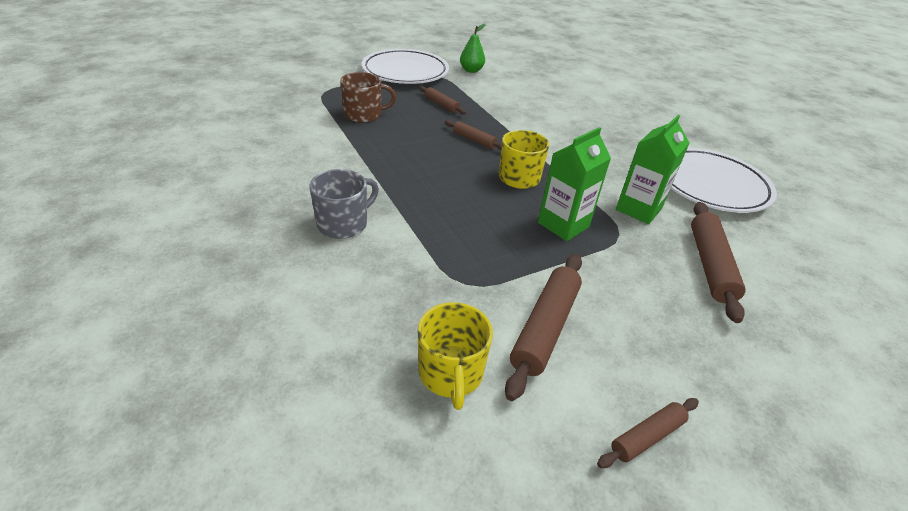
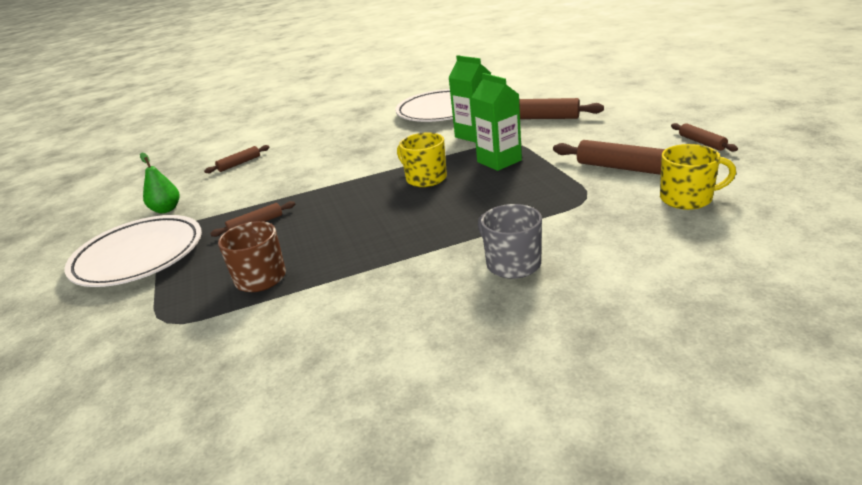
camera: 75 degrees left, 10 degrees down
(474, 140) = (349, 202): brown rolling pin -> brown rolling pin (239, 164)

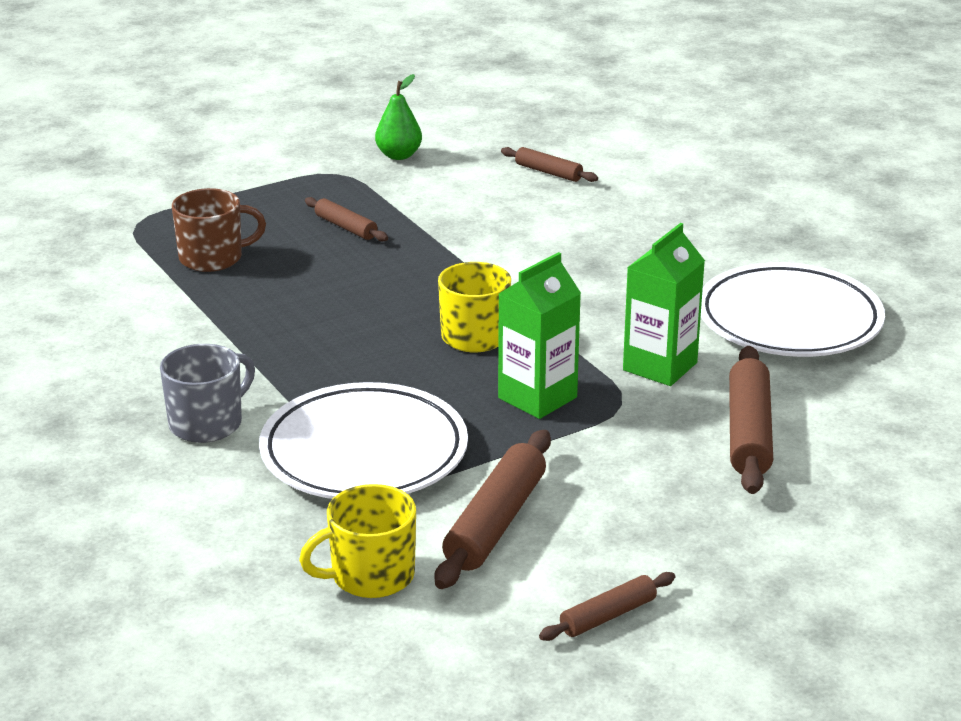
camera: 75 degrees right, 0 degrees up
(139, 256) = (276, 171): white plate -> white plate (364, 453)
(687, 199) = (370, 576): yellow mug -> yellow mug turned 75 degrees clockwise

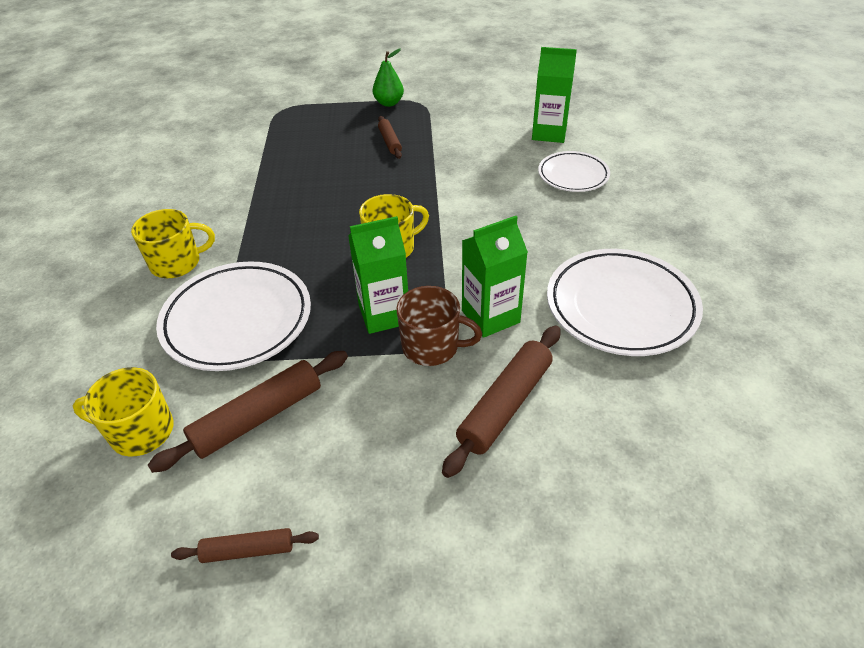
camera: 30 degrees right, 15 degrees up
(207, 423) = (177, 263): grey mug -> yellow mug
(212, 258) = (297, 143): brown mug -> brown mug (432, 346)
(399, 155) = (467, 99): green pear -> green pear (389, 103)
(548, 172) = (549, 133): brown rolling pin -> green carton
(621, 211) = (573, 175): none -> white plate

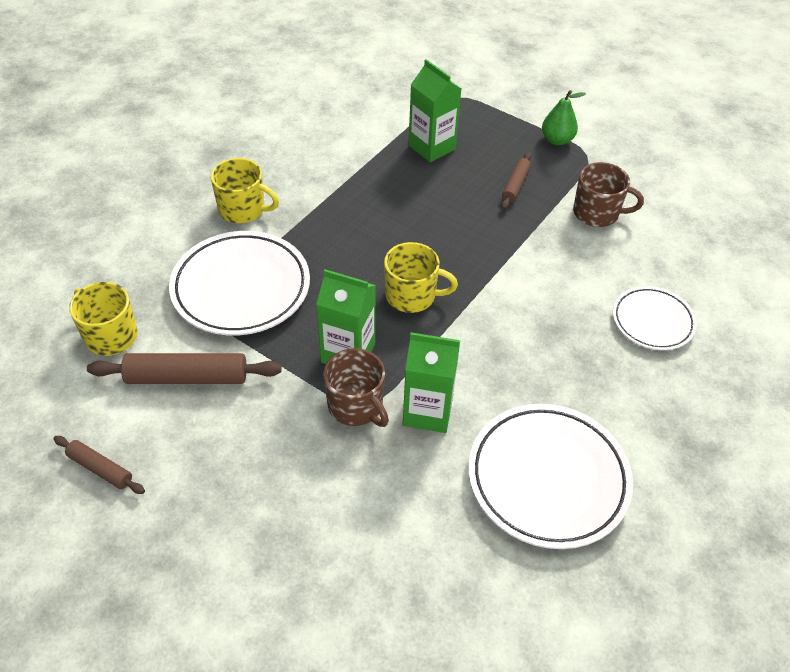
camera: 35 degrees right, 5 degrees up
(465, 132) = (597, 213): none -> brown mug
(505, 405) = (361, 493): brown rolling pin -> none
(549, 133) = (681, 260): green carton -> green carton (431, 147)

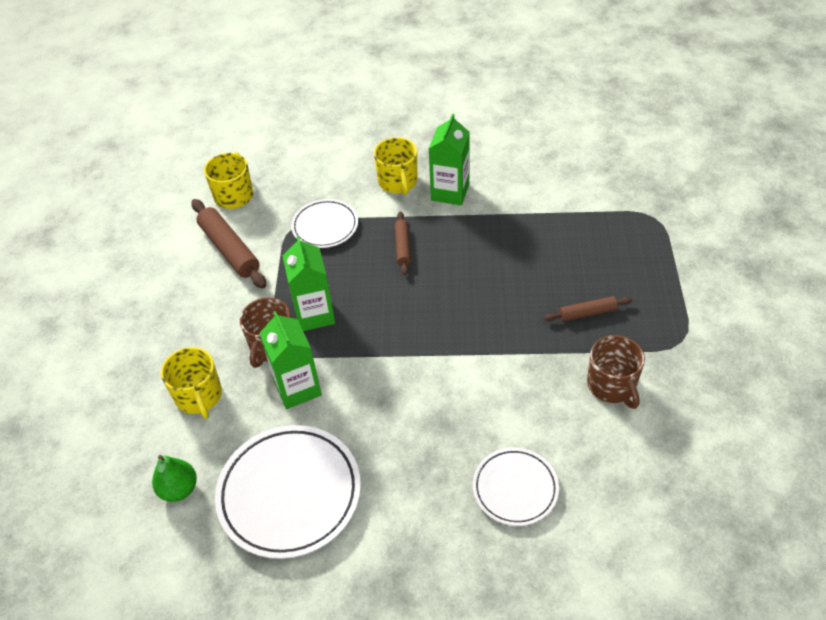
camera: 60 degrees right, 0 degrees up
(100, 469) = (134, 257): brown rolling pin -> brown rolling pin (402, 246)
(241, 288) = (325, 226): white plate -> white plate, size x0.59
(412, 295) = (400, 318): yellow mug -> yellow mug (199, 396)
(431, 147) = (574, 238): green carton -> green carton (450, 192)
(557, 140) = (678, 310): green pear -> green pear (179, 489)

